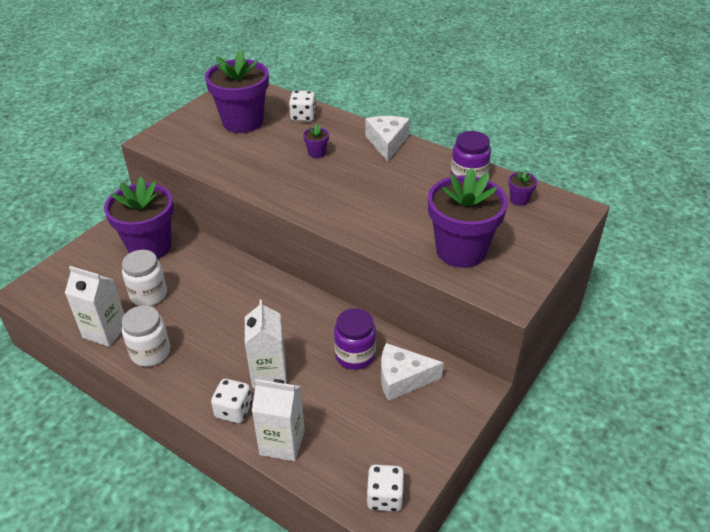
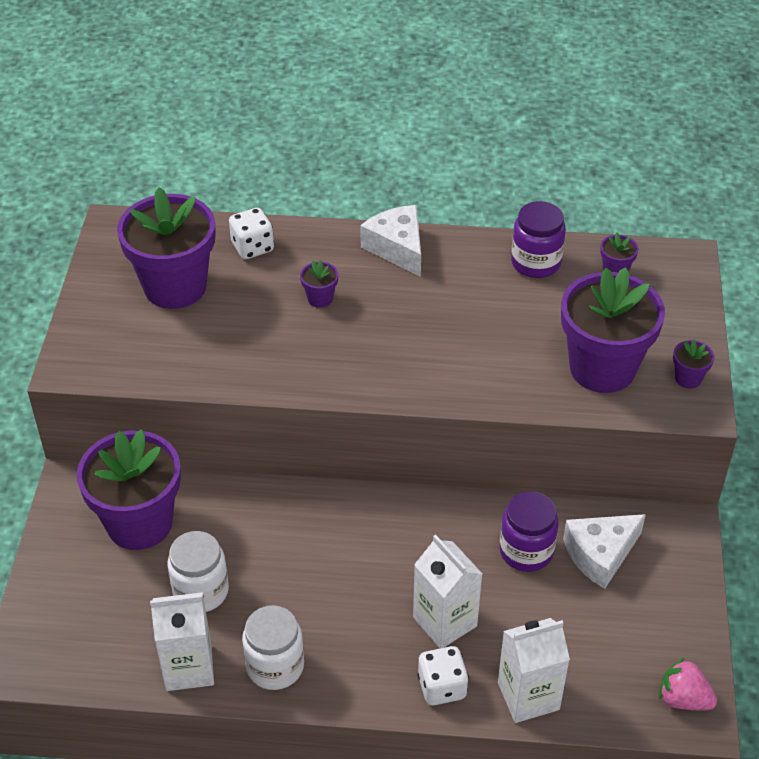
camera: 30 degrees left, 5 degrees up
(385, 497) = (683, 699): white dice -> pink strawberry
(517, 278) = (688, 378): none -> purple flower pot

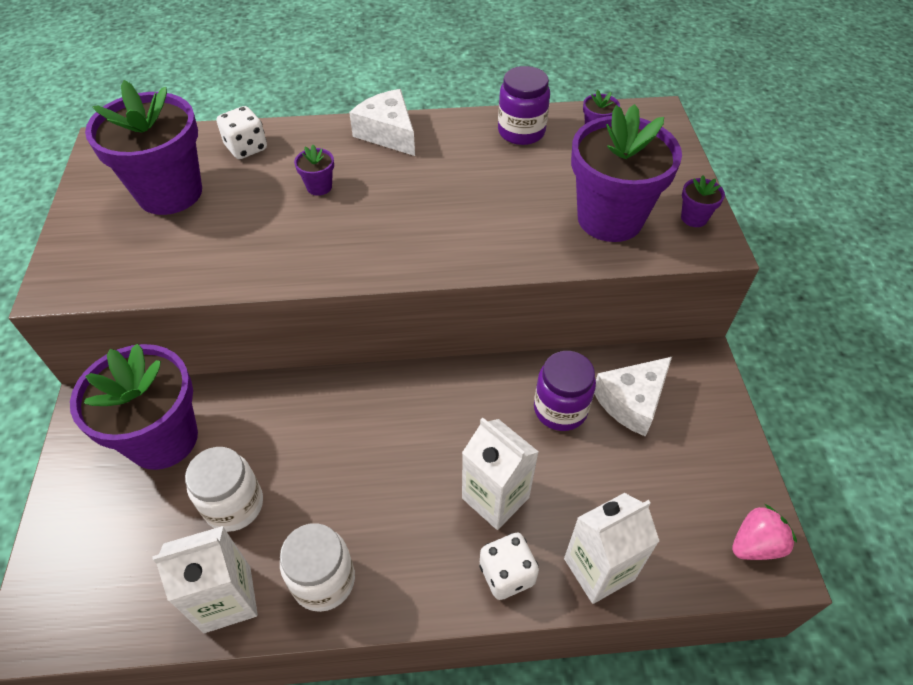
camera: 10 degrees left, 5 degrees up
(683, 699) = (755, 544): pink strawberry -> pink strawberry turned 135 degrees clockwise

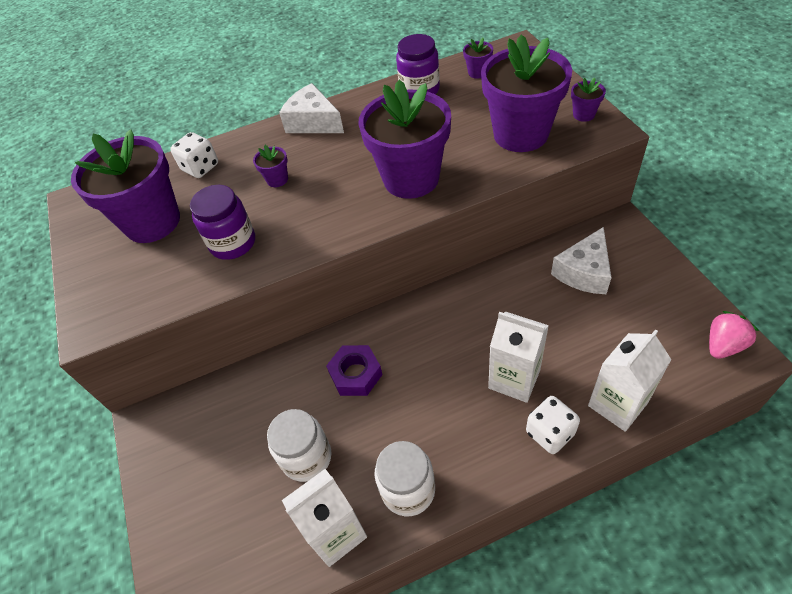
camera: 10 degrees left, 0 degrees up
(163, 439) = (222, 426): purple flower pot -> purple flower pot (411, 179)
(326, 431) = (355, 374): none -> purple nut
(560, 409) = (532, 295): purple jar -> purple jar (233, 243)

